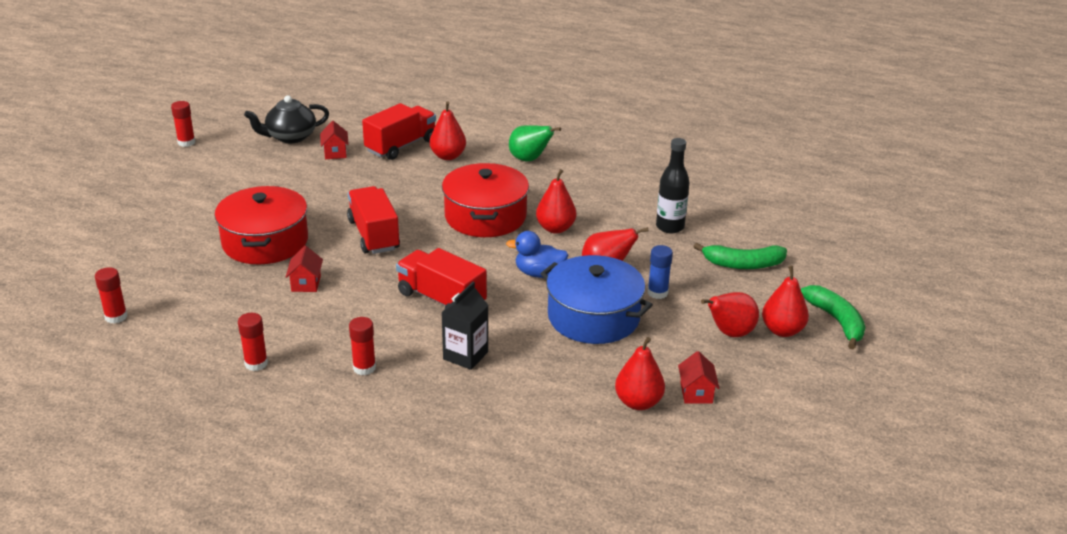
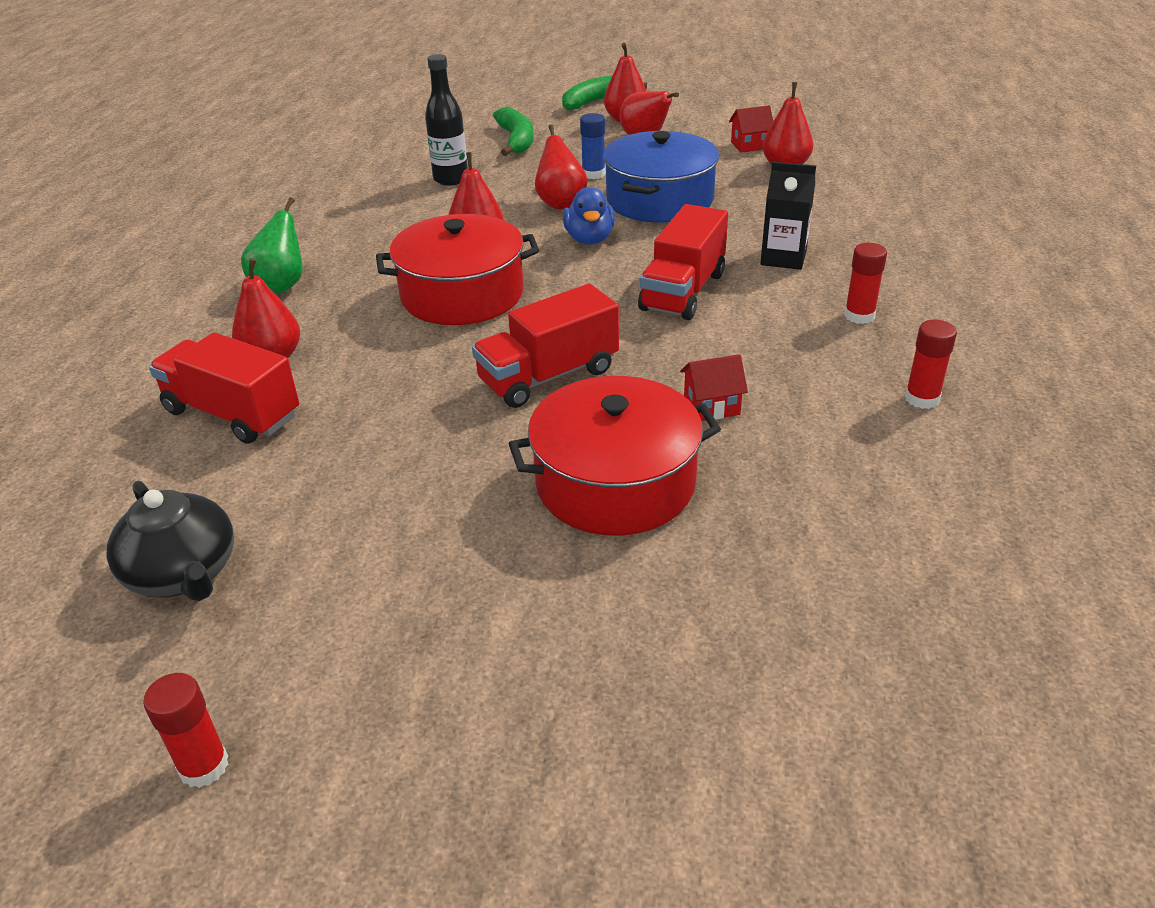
camera: 100 degrees left, 5 degrees up
(116, 317) = (936, 589): red glue stick -> none
(335, 153) = (262, 487): red house -> none

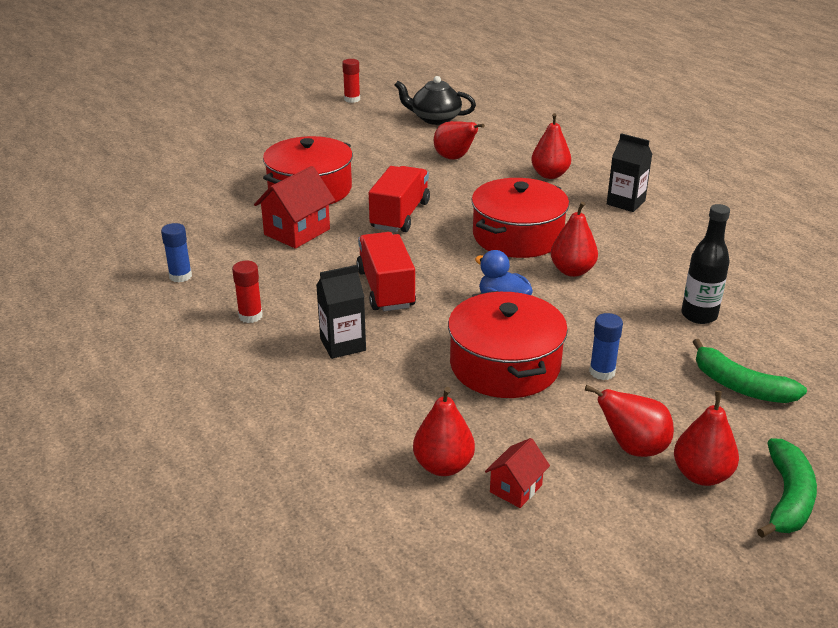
camera: 140 degrees right, 5 degrees down
(232, 414) = (518, 153): red truck -> none
(281, 286) = (625, 202): green pear -> black carton
(561, 203) = (575, 328): red pear -> red pear (454, 158)
(659, 200) = (505, 365): blue pot -> red pot
(711, 406) = (297, 232): red house -> red house, size x1.75
(922, 398) = (180, 276): red glue stick -> blue glue stick

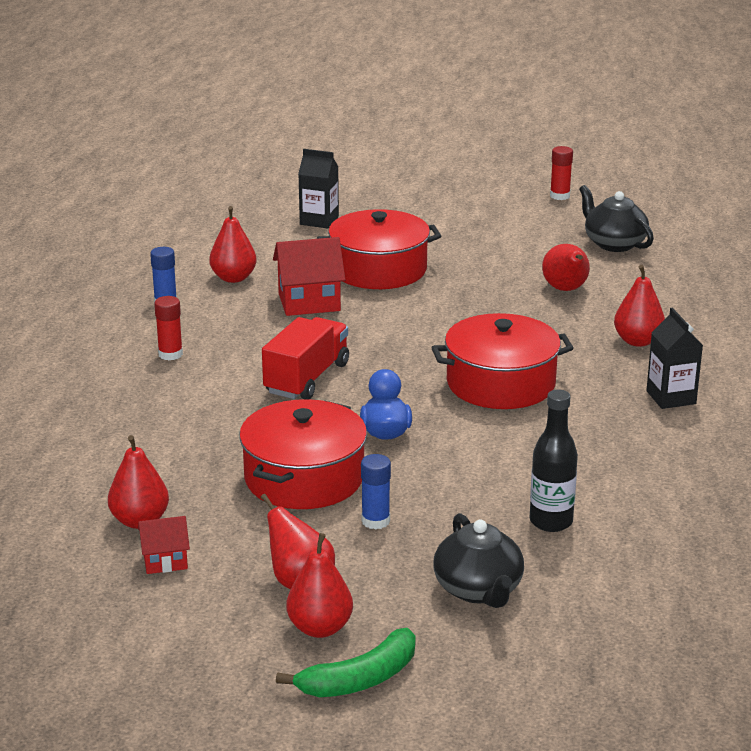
camera: 40 degrees right, 5 degrees down
(343, 344) = (204, 405): black carton -> black carton (319, 220)
(400, 215) = (421, 323): red truck -> none
(572, 271) = (498, 434): red pear -> red pear (233, 278)
(740, 386) = (479, 590): green banana -> black teapot

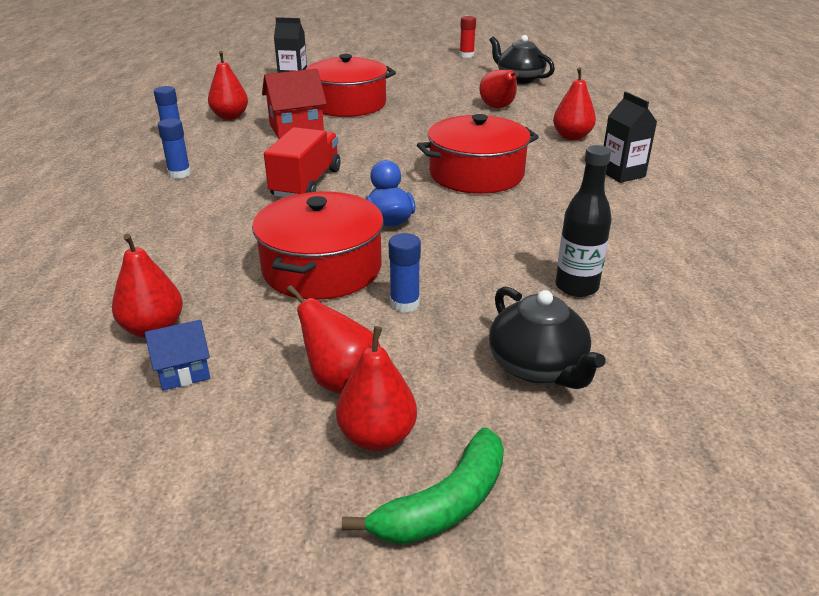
camera: 10 degrees left, 5 degrees up
(165, 561) = (184, 372): red house -> blue house
(170, 354) = (179, 174): red glue stick -> blue glue stick

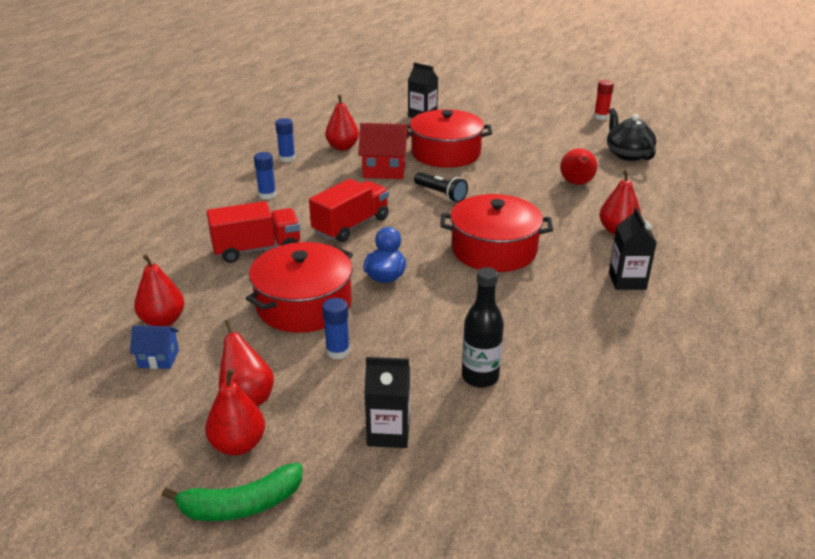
camera: 25 degrees right, 0 degrees up
(214, 227) = (257, 249): none -> red truck
(376, 138) = (441, 194): none -> black flashlight
(538, 367) = (388, 432): black teapot -> black carton

